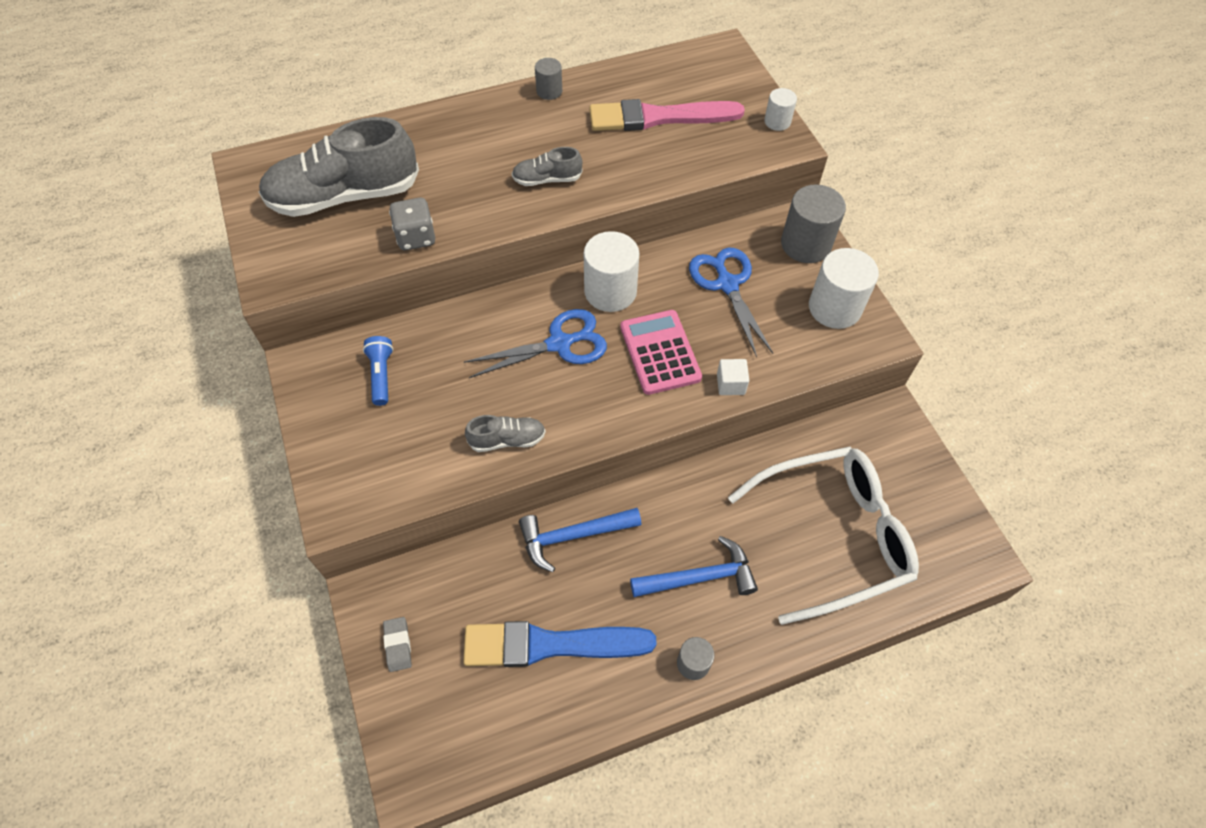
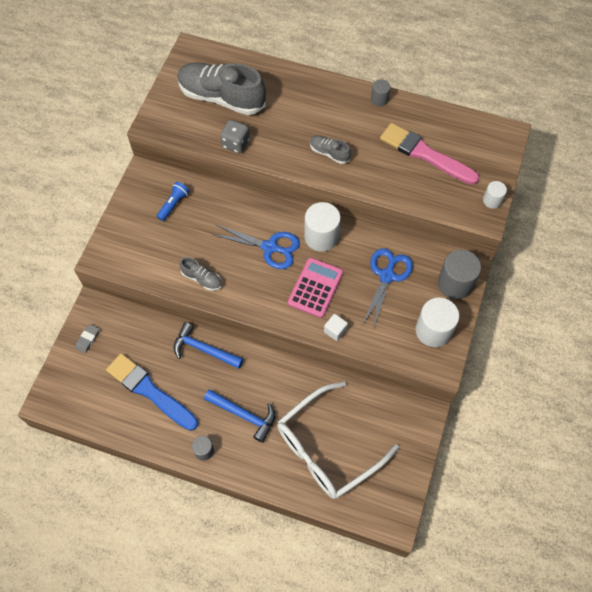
camera: 40 degrees right, 5 degrees up
(832, 536) = (328, 447): white glasses -> white glasses turned 120 degrees clockwise

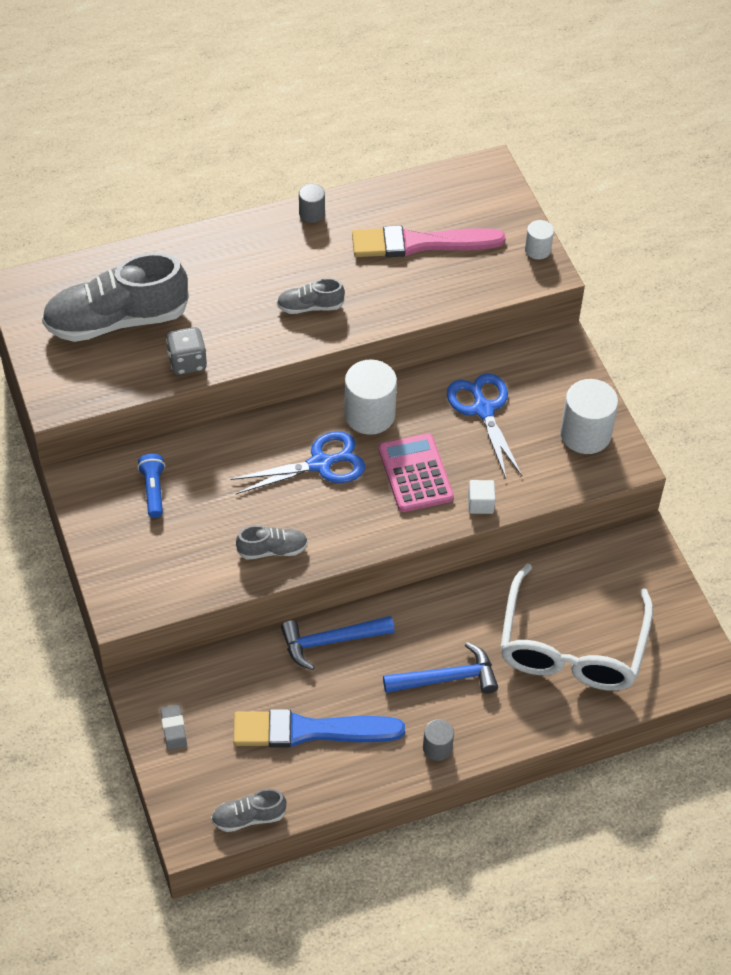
camera: 40 degrees left, 10 degrees down
(79, 415) = (249, 817): none -> grey shoe
(454, 284) = (563, 371): grey cylinder -> none

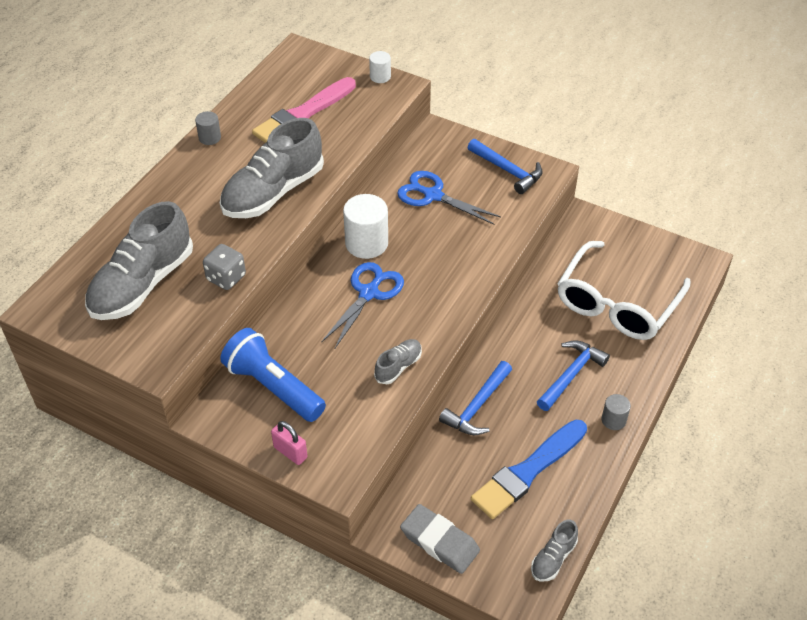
camera: 40 degrees left, 5 degrees down
(109, 556) = (290, 452): none -> pink padlock
(153, 490) = (273, 386): blue flashlight -> blue flashlight, size x1.95
(173, 729) = (439, 542): grey eraser -> grey eraser, size x1.87
(310, 306) = (273, 192): grey shoe -> grey shoe, size x2.16
(415, 473) = (435, 258): pink calculator -> none
(480, 504) = (494, 249): white cube -> none
(572, 645) = (617, 303): white glasses -> white glasses turned 60 degrees clockwise
(585, 434) = (508, 171): white cylinder -> blue hammer

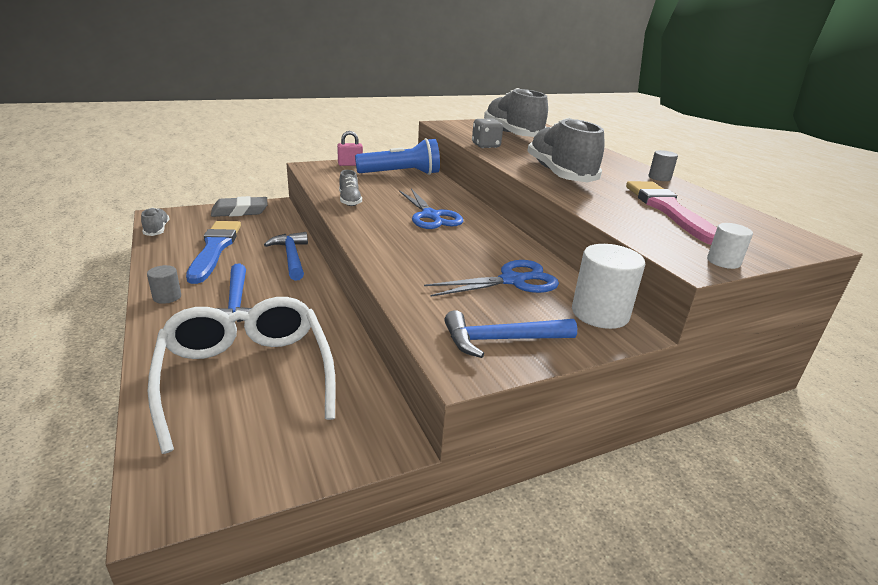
camera: 125 degrees right, 20 degrees down
(366, 243) = (486, 233): white cylinder -> white cylinder (600, 313)

